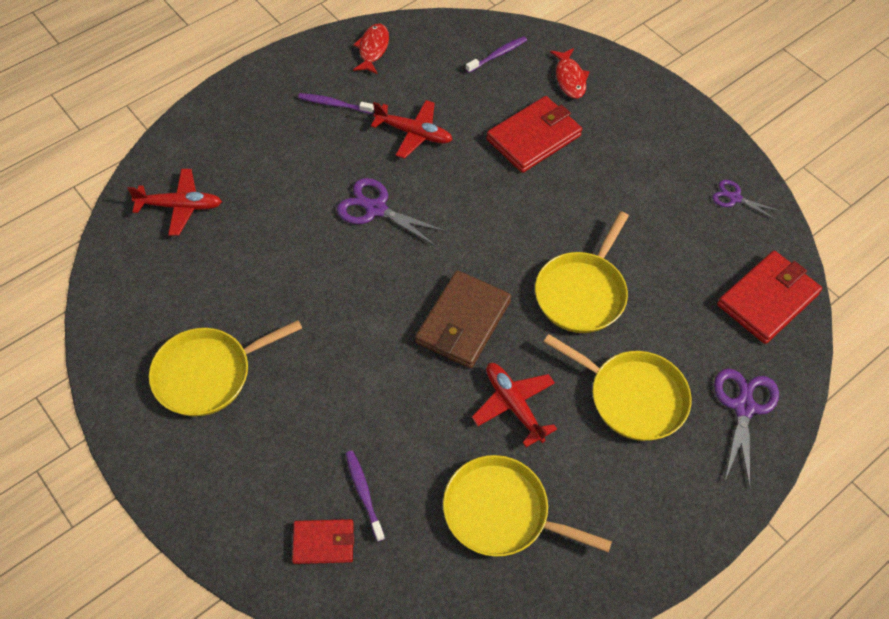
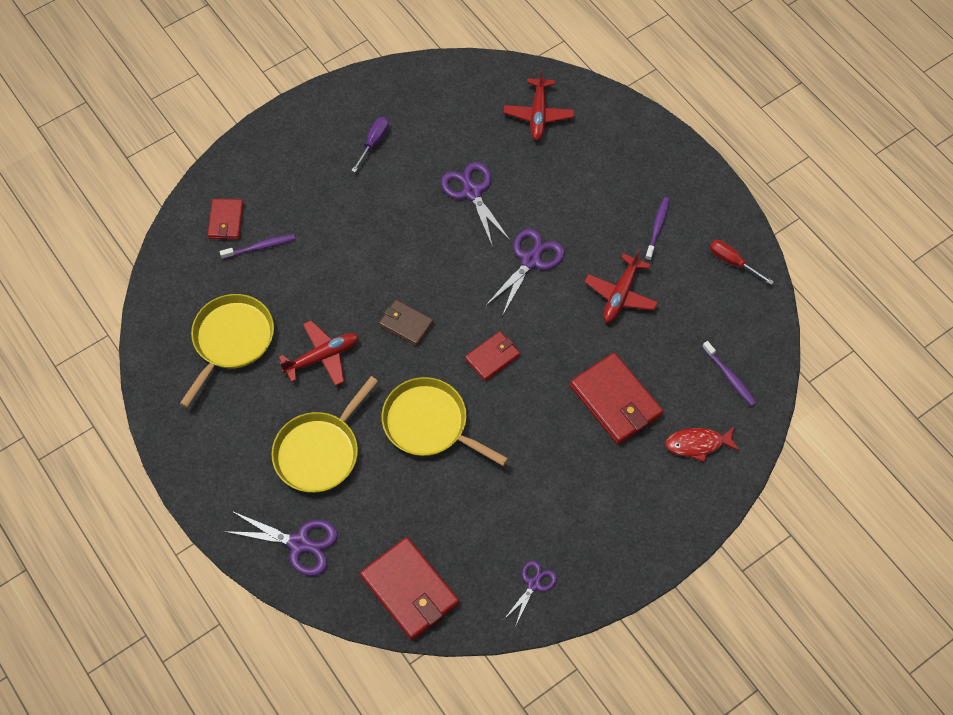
camera: 95 degrees right, 5 degrees up
(207, 374) = (373, 142): yellow pan -> purple screwdriver
(285, 266) = (472, 192): none -> purple scissors
(373, 49) = (732, 262): red fish -> red screwdriver
(463, 322) = (406, 324): brown wallet -> brown wallet, size x0.58
(496, 239) = (492, 357): none -> red wallet

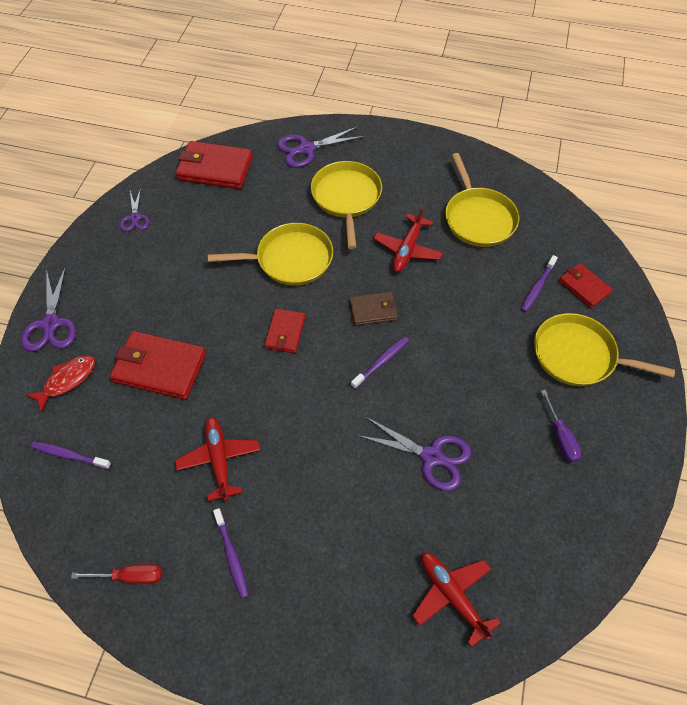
camera: 140 degrees right, 5 degrees down
(296, 179) = (578, 355): none -> yellow pan
(441, 279) = (381, 362): none -> purple toothbrush
(530, 260) = (323, 432): purple scissors -> purple scissors (51, 324)

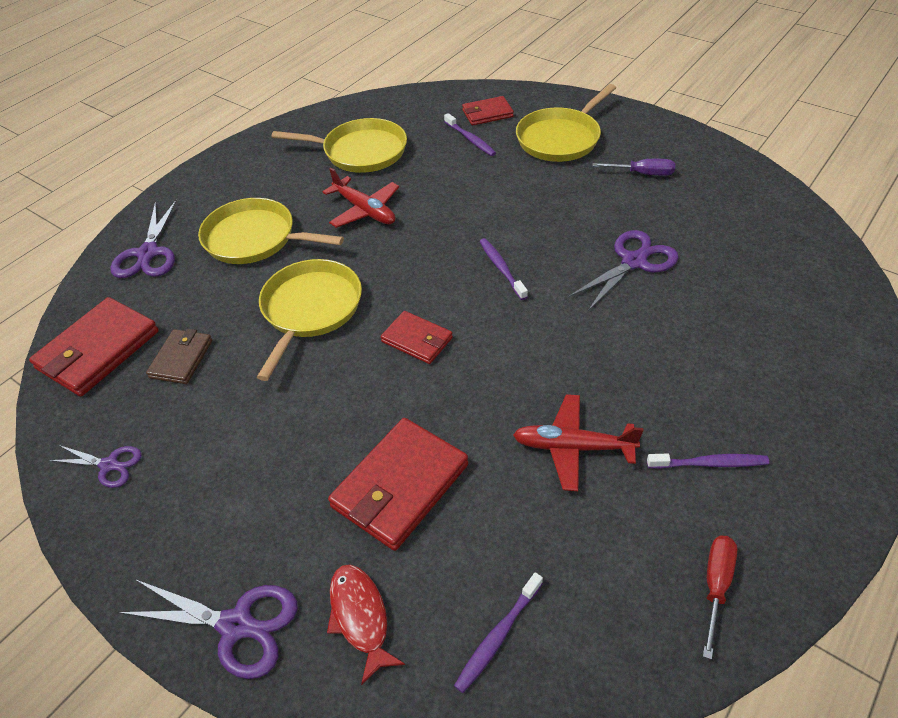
camera: 65 degrees left, 10 degrees down
(373, 310) = (430, 257): brown wallet -> brown wallet (181, 359)
(452, 595) = (791, 288): red plane -> none

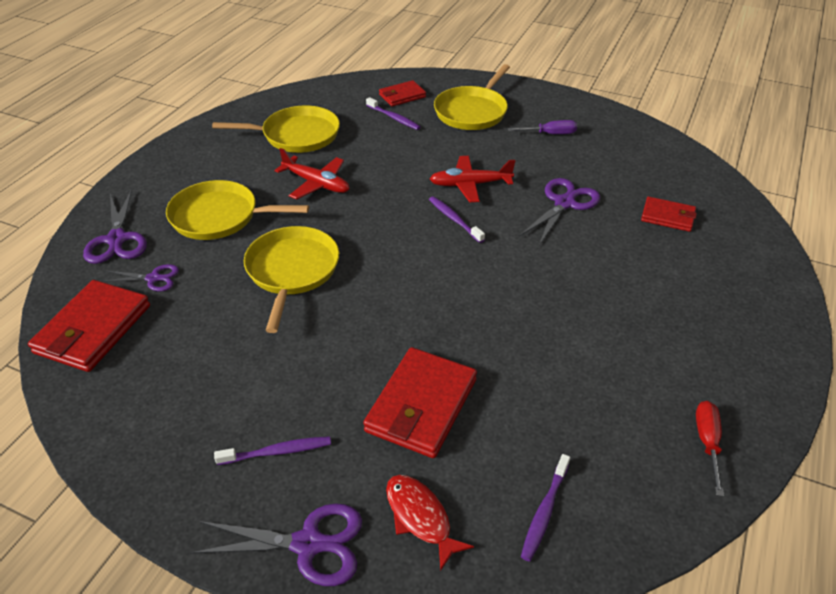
camera: 15 degrees left, 5 degrees down
(109, 465) = (138, 428): purple scissors -> purple scissors (153, 278)
(181, 359) = (180, 327): brown wallet -> none
(417, 340) = (398, 285): red wallet -> red wallet (668, 216)
(572, 447) = (559, 354): red plane -> red plane (470, 185)
(709, 463) = (673, 351): purple toothbrush -> purple toothbrush (277, 452)

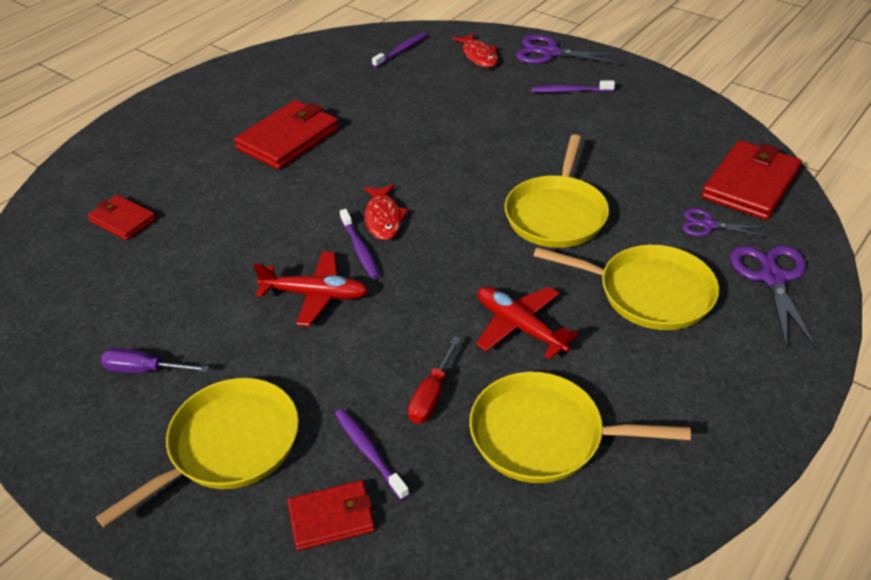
camera: 165 degrees left, 0 degrees up
(421, 405) = (459, 103): red wallet -> red wallet (288, 139)
(447, 247) = (383, 218): none -> red fish
(564, 203) = (219, 252): purple scissors -> none
(707, 443) = (273, 66): red screwdriver -> red screwdriver (432, 395)

